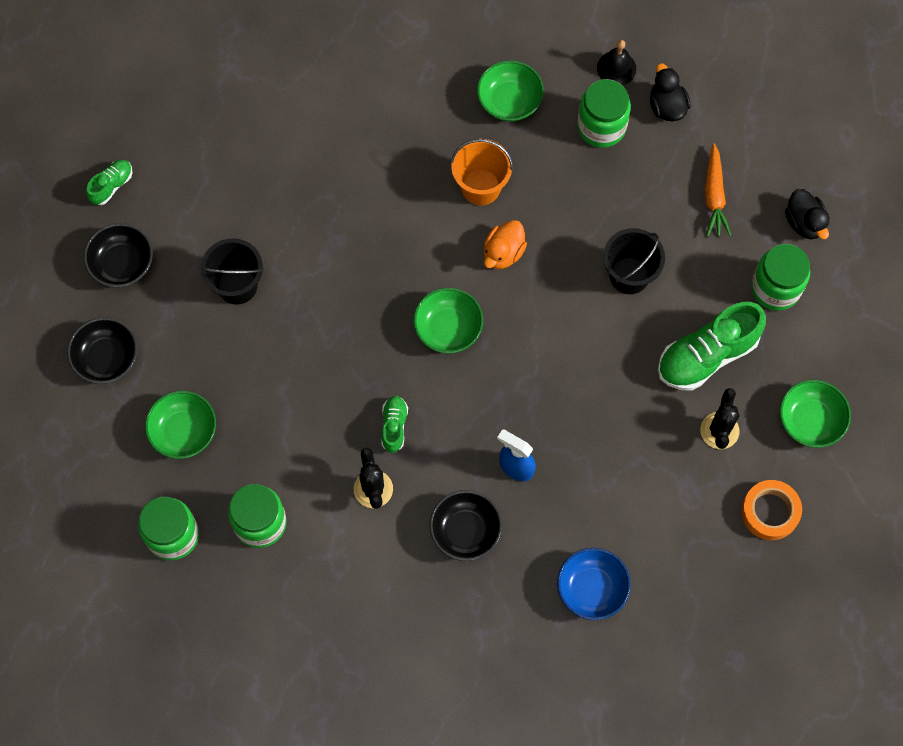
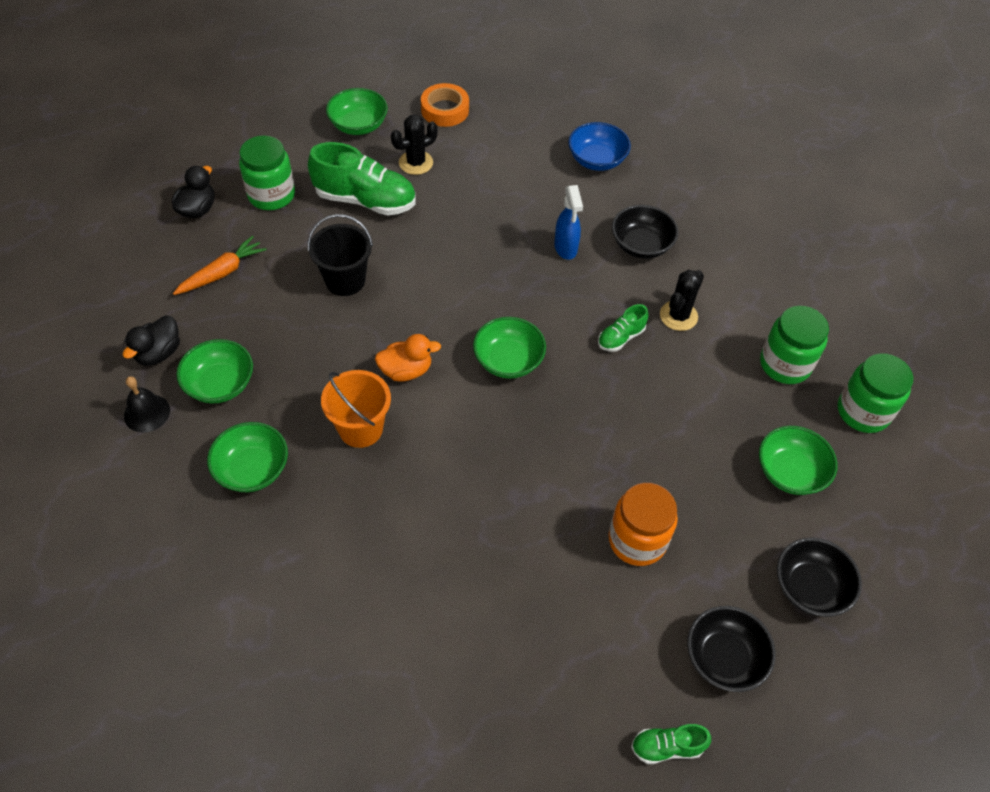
camera: 135 degrees left, 15 degrees down
(237, 285) = (637, 540): black bucket -> orange jar
(601, 127) = (220, 384): green jar -> green bowl

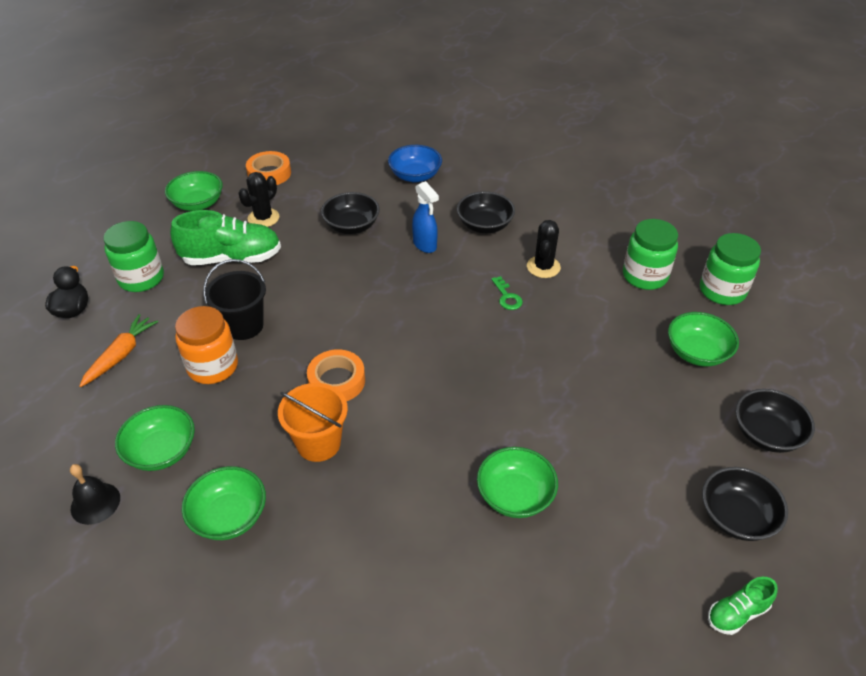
camera: 20 degrees left, 10 degrees down
(159, 353) = (85, 444): black duck -> none
(406, 370) = (337, 381): orange duck -> orange tape
(500, 201) = (351, 226): none -> black bowl
(508, 360) = (423, 344): green bowl -> green bowl (515, 495)
(621, 337) = (507, 297): green shoe -> green key
(637, 540) = (610, 448): orange jar -> orange jar (213, 367)

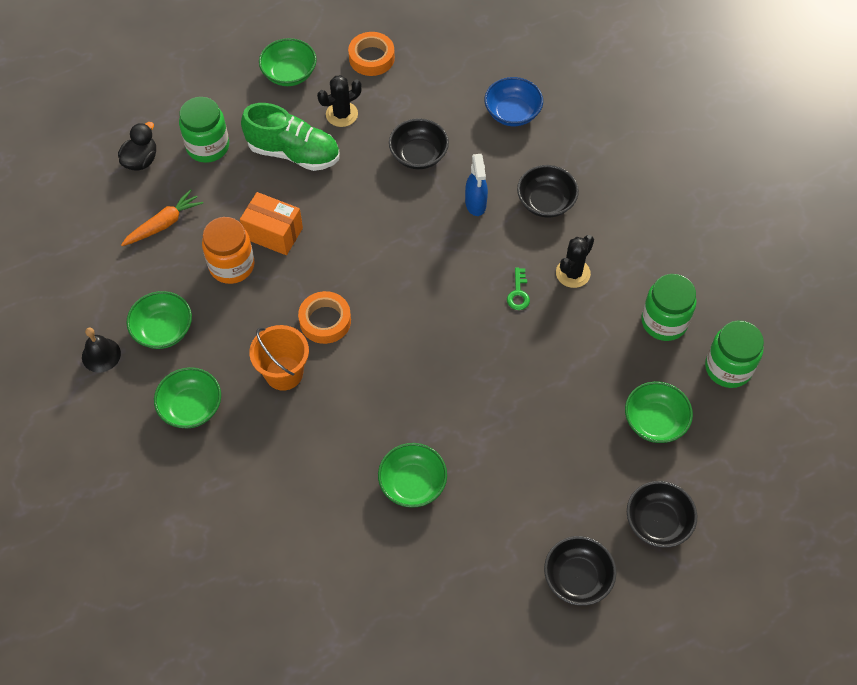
camera: 25 degrees right, 15 degrees up
(244, 326) = (273, 233): black bucket -> orange box
(737, 613) = (522, 647): green shoe -> none

